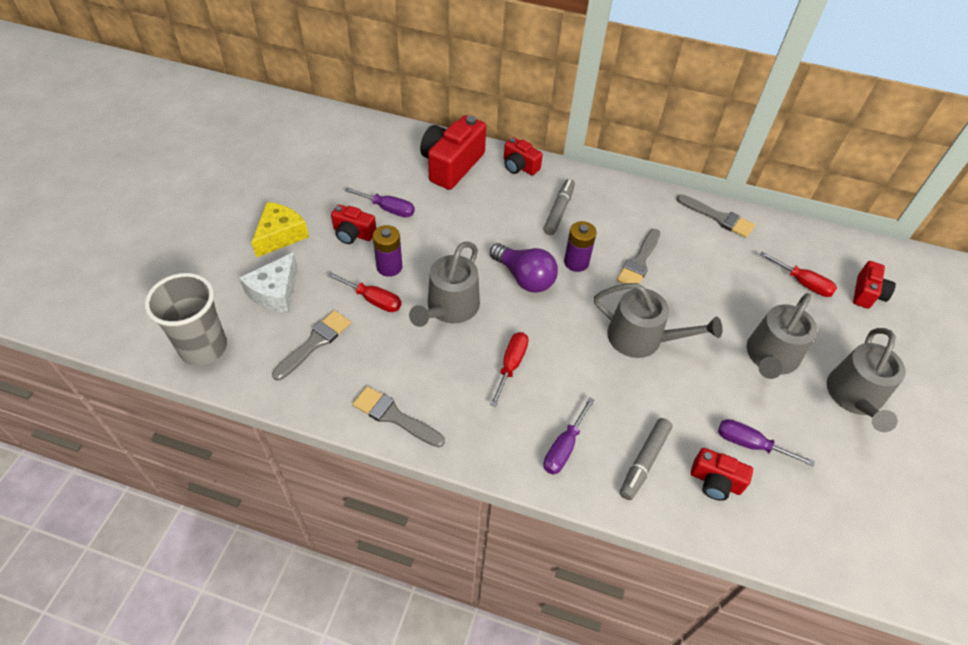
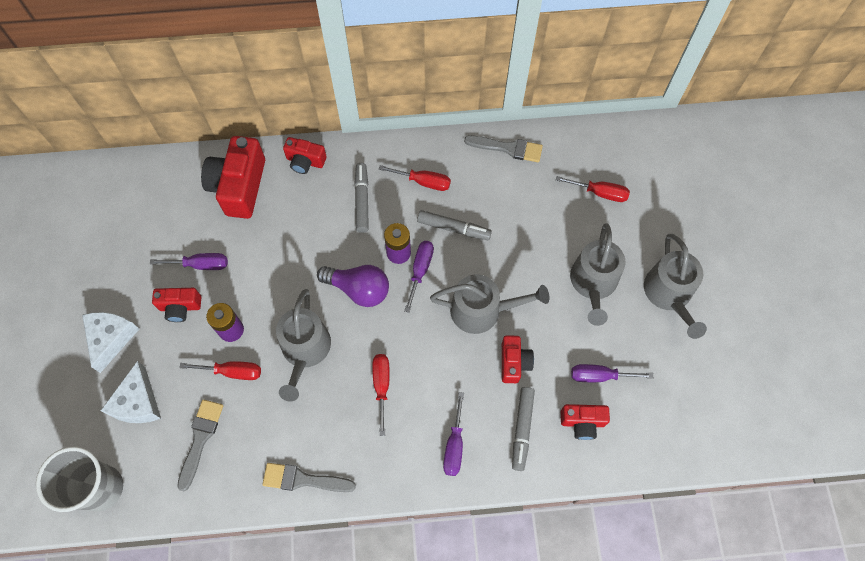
camera: 20 degrees left, 15 degrees up
(280, 235) = (111, 338): yellow cheese -> white cheese
(591, 284) = (420, 270): none -> purple screwdriver
(624, 216) = (423, 182): none -> red screwdriver
(639, 261) = (454, 228): grey brush -> grey marker
(867, 293) = (655, 182): red camera -> red camera (514, 362)

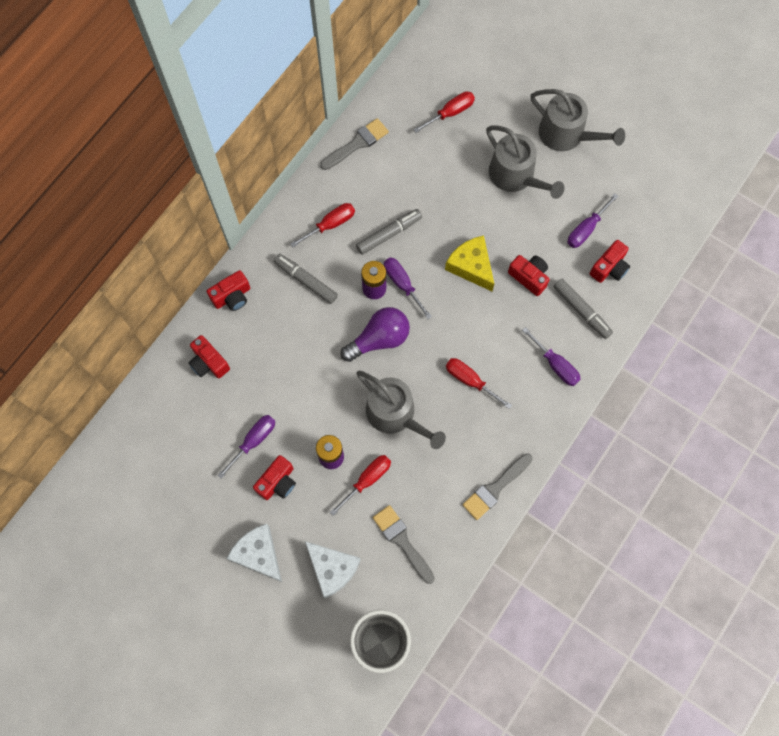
camera: 50 degrees left, 5 degrees up
(239, 186) = (209, 362): red camera -> red camera, size x0.56
(482, 310) = (471, 266): grey watering can -> yellow cheese

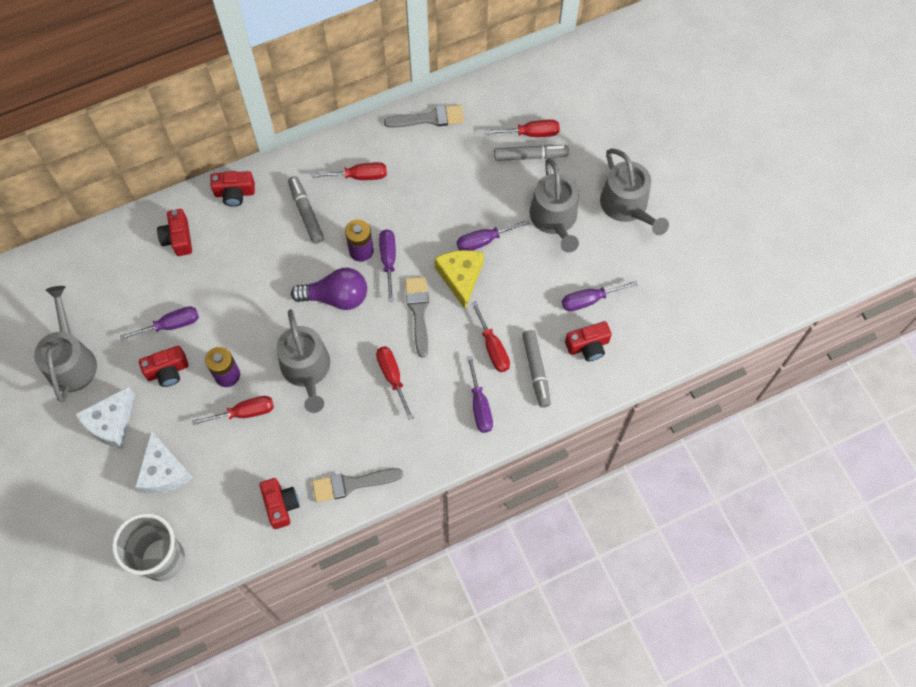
camera: 30 degrees right, 5 degrees down
(187, 521) = (71, 361): none -> grey watering can
(258, 554) = (111, 423): white cheese -> white cheese turned 135 degrees counterclockwise
(389, 234) = (405, 211): grey marker -> grey marker (530, 156)
(402, 541) = (239, 483): grey brush -> grey brush (418, 312)
(470, 225) = (484, 241): none -> purple screwdriver
(529, 277) = (507, 314): red camera -> red camera (281, 505)
(535, 311) = (492, 347): none -> red screwdriver

